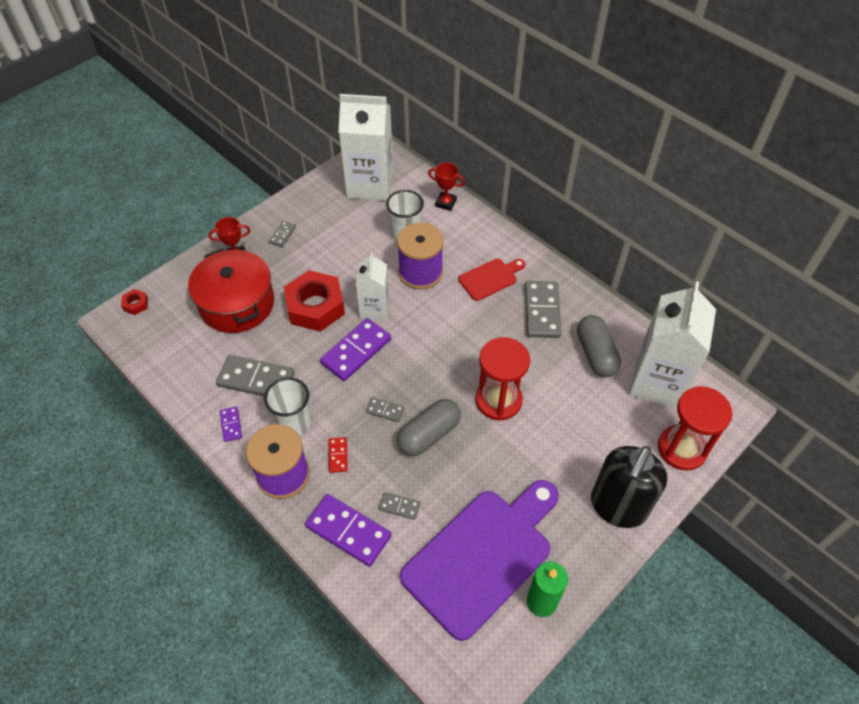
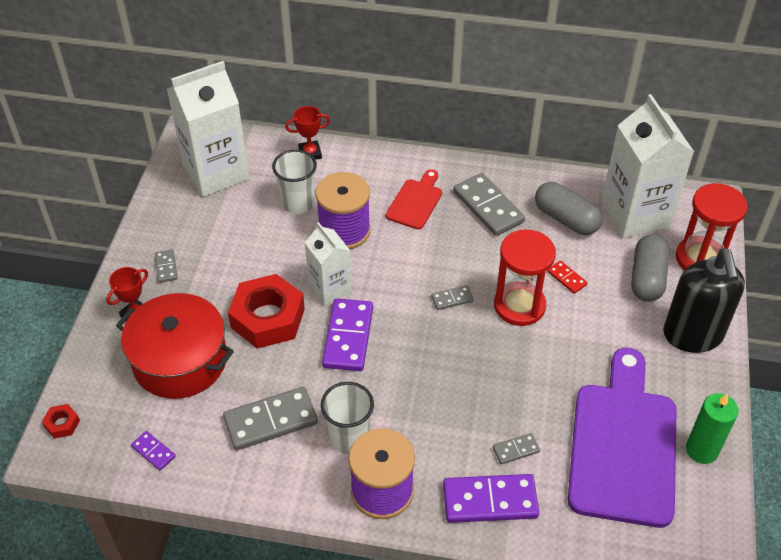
camera: 35 degrees left, 5 degrees down
(231, 425) = (285, 478): purple domino -> purple domino (153, 451)
(338, 455) = (418, 441): red domino -> red domino (566, 278)
(385, 410) = (426, 374): grey domino -> grey domino (452, 299)
(429, 434) = (485, 372): grey capsule -> grey capsule (647, 278)

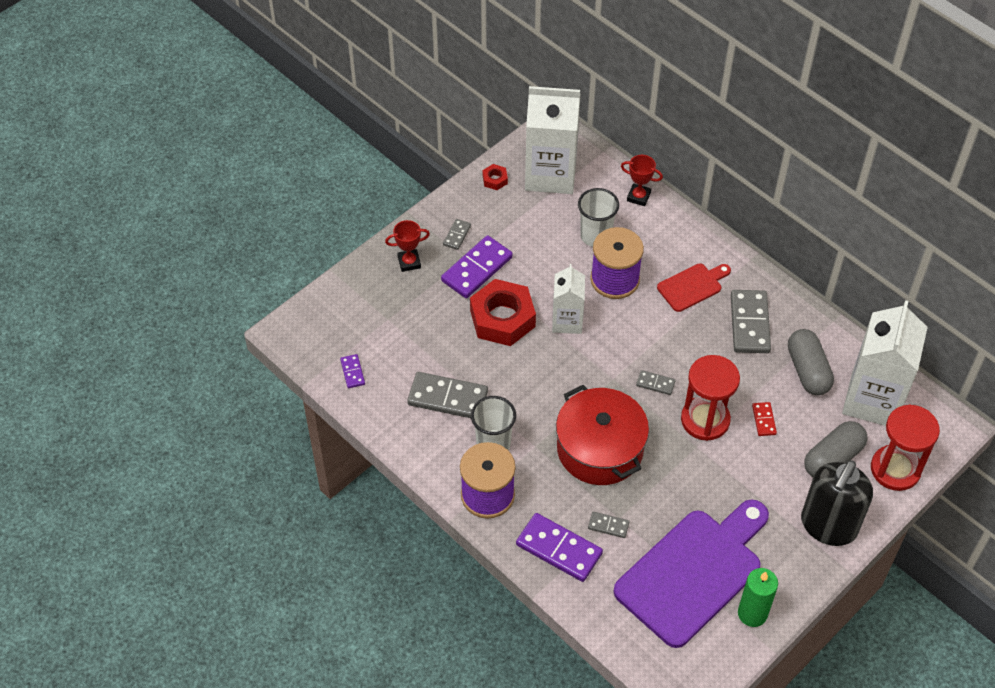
camera: 35 degrees right, 5 degrees up
(62, 424) = (306, 316): red nut -> red nut (495, 180)
(180, 360) = (416, 315): red pot -> red pot (600, 449)
(348, 337) = (551, 368): purple domino -> purple domino (477, 269)

